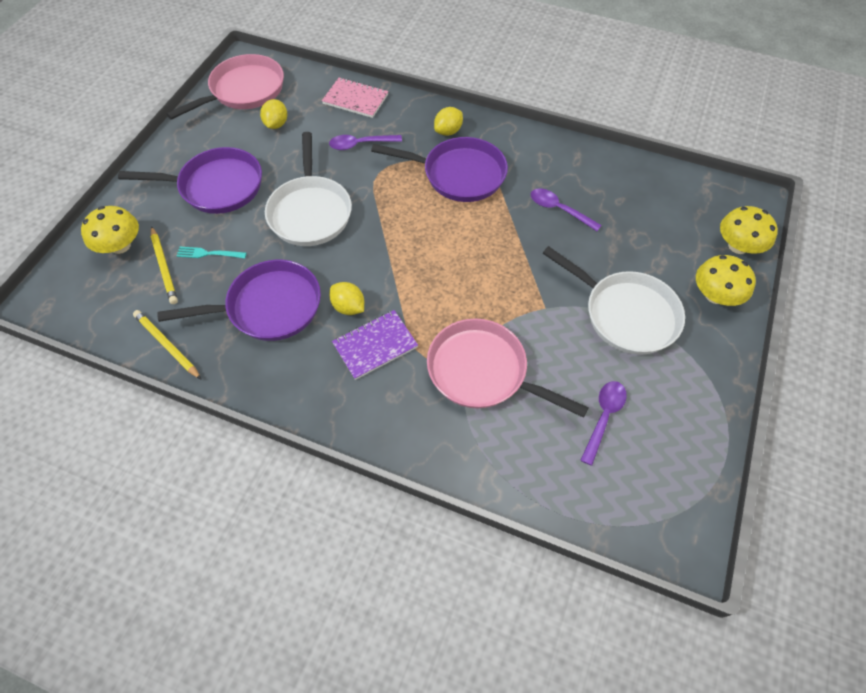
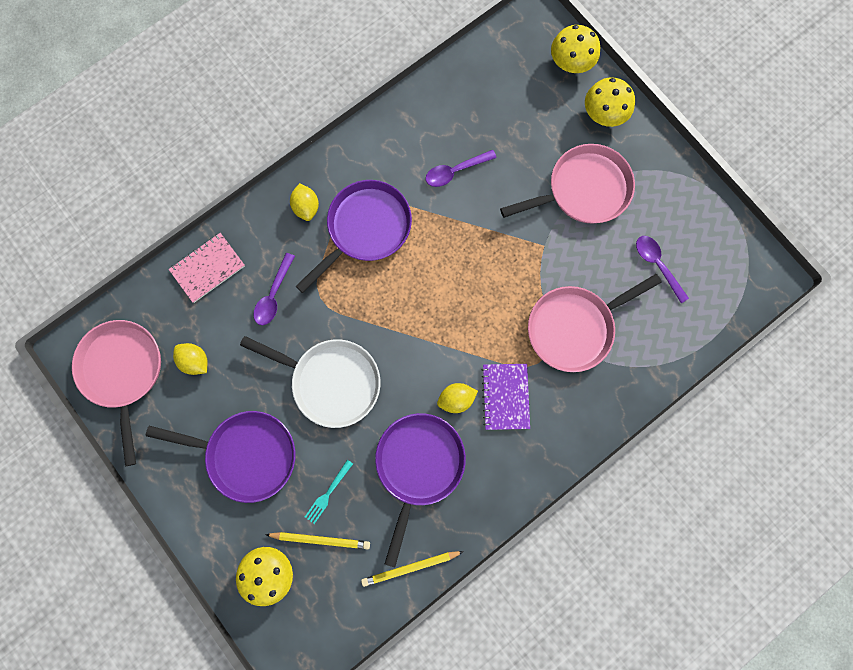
camera: 60 degrees left, 20 degrees up
(216, 186) = (246, 454): purple pan -> purple pan turned 75 degrees clockwise
(625, 314) = (583, 190): white pan -> pink pan

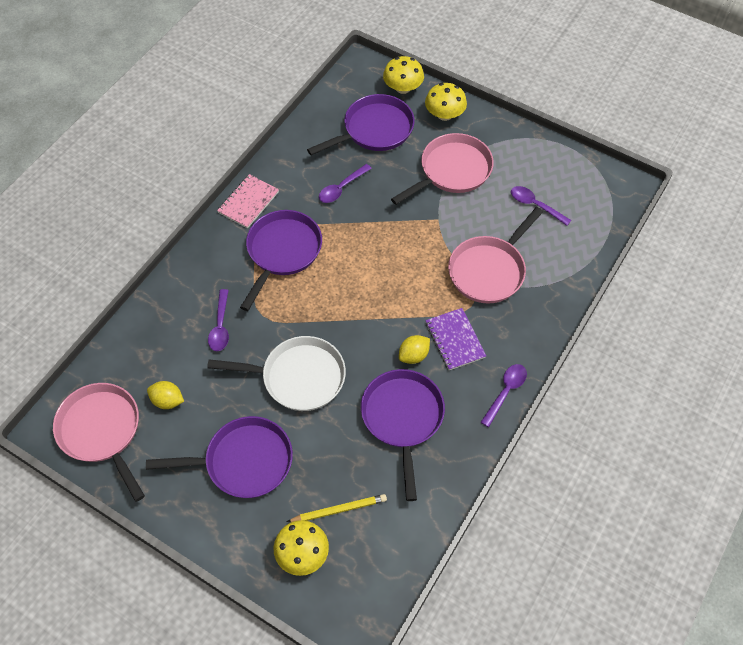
camera: 20 degrees left, 20 degrees down
(208, 268) = (153, 324): pink notebook -> pink notebook (248, 202)
(306, 207) = (224, 251): yellow lemon -> none
(328, 493) = (331, 469): turquoise fork -> none
(410, 567) = (430, 504): yellow pencil -> none
(518, 108) = (374, 130): none -> purple pan
(533, 474) = (505, 392): none -> purple spoon

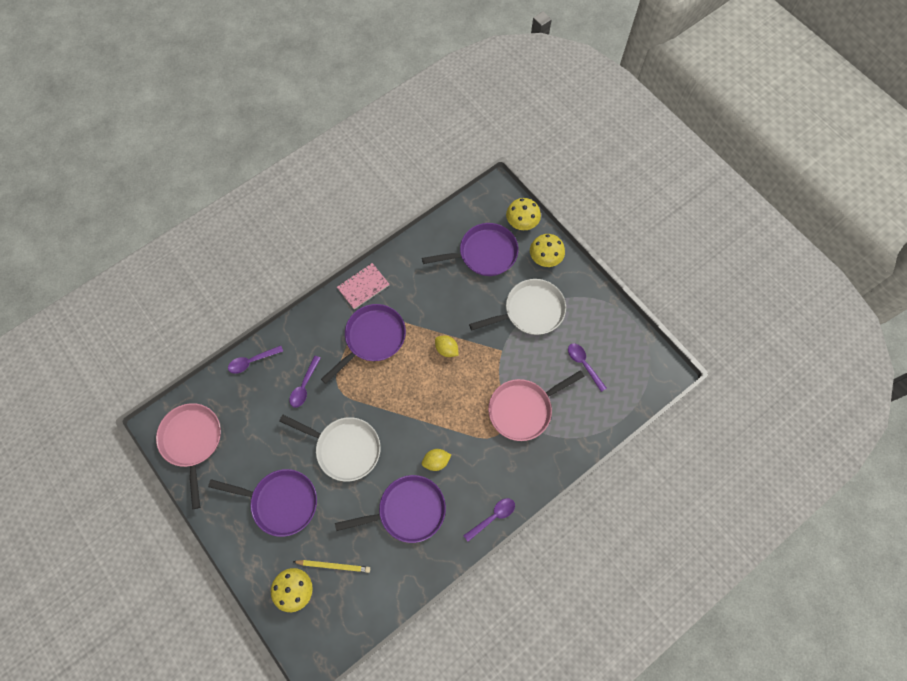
camera: 20 degrees right, 10 degrees up
(167, 401) = (245, 433): yellow lemon -> yellow lemon (446, 349)
(341, 188) = (438, 298): purple spoon -> purple spoon (252, 361)
(402, 419) = (407, 510): purple pan -> purple pan turned 60 degrees clockwise
(452, 171) = (530, 311): pink pan -> white pan
(455, 340) = (472, 459): purple notebook -> none

